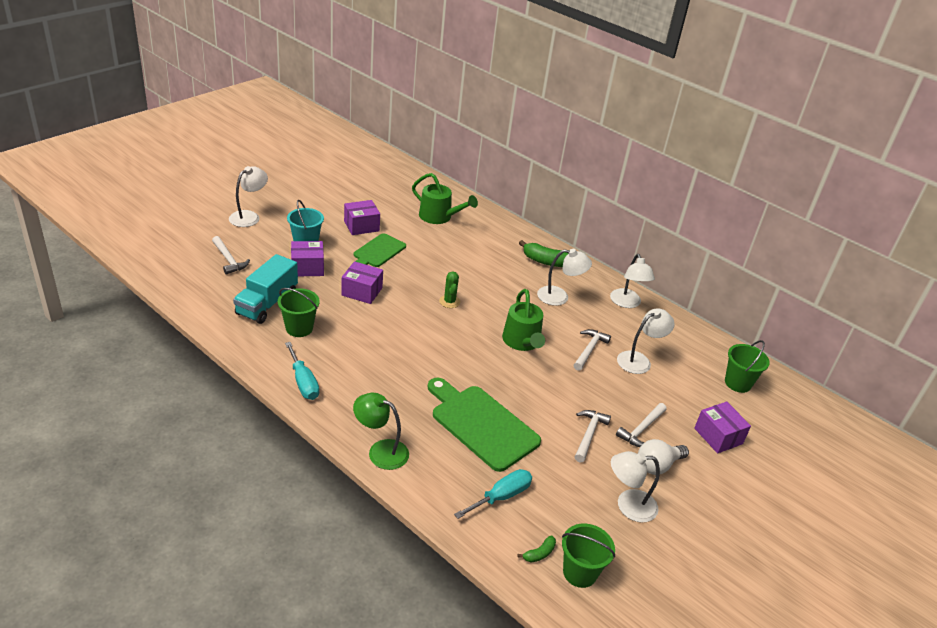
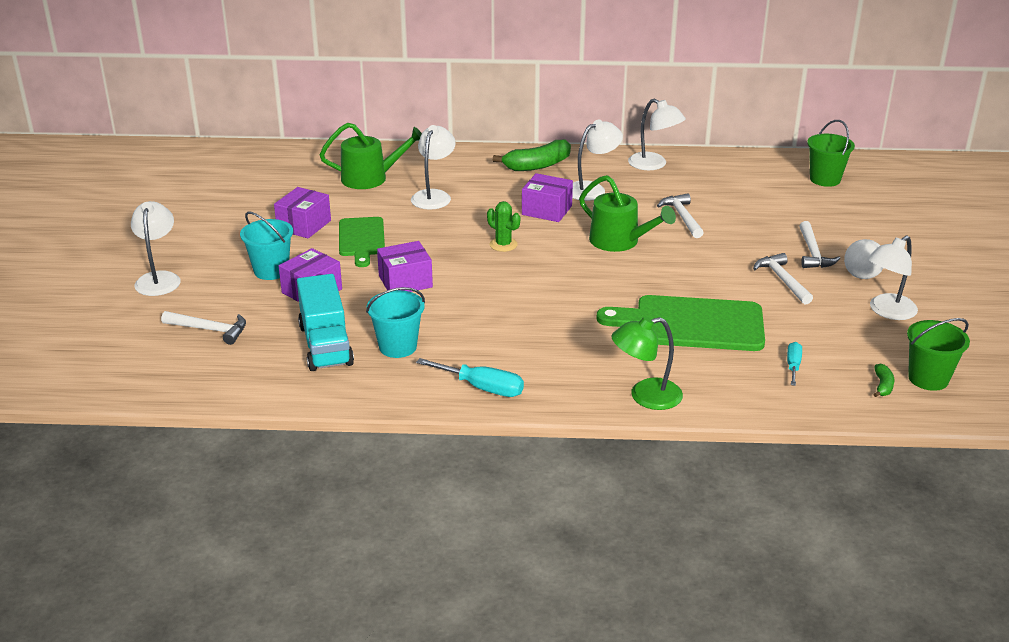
camera: 35 degrees left, 5 degrees down
(299, 328) = (398, 347): green bucket -> turquoise bucket
(501, 496) = (793, 366): turquoise screwdriver -> turquoise screwdriver, size x0.62
(639, 360) = (731, 203): white lamp -> white lamp (434, 196)
(718, 436) = (869, 225): purple box -> purple box (547, 210)

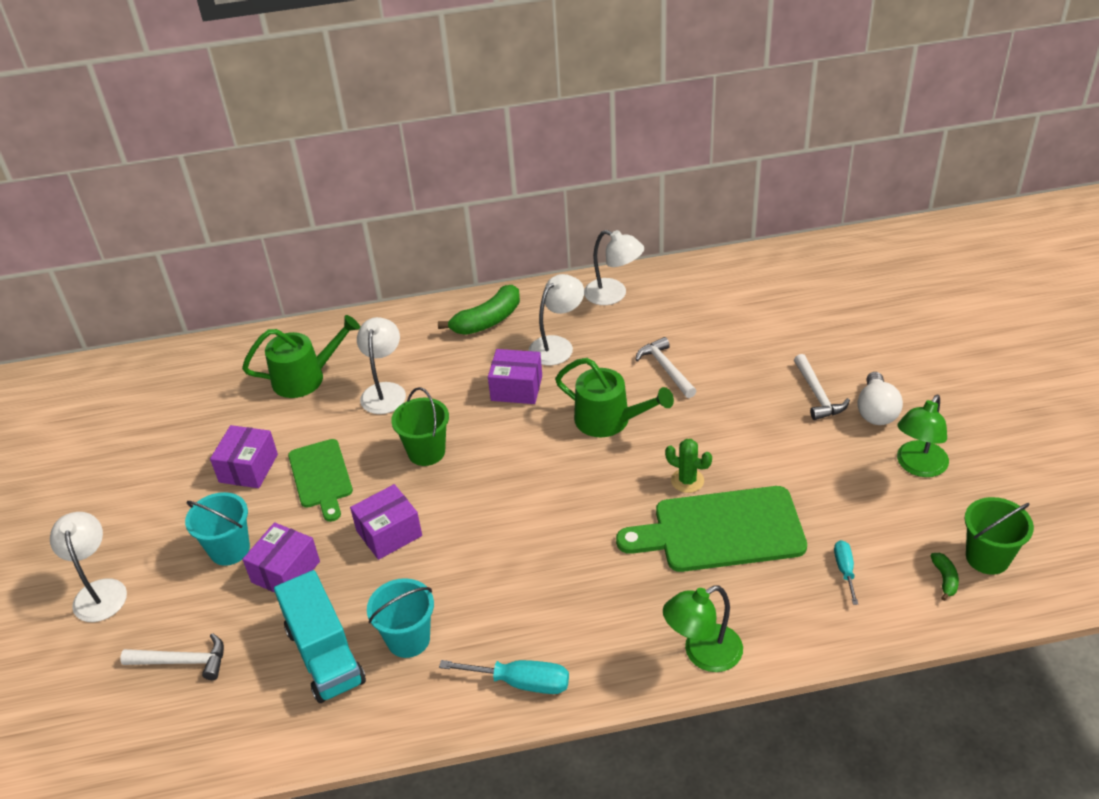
camera: 10 degrees left, 10 degrees up
(503, 245) = (483, 452): green cactus -> green cactus (687, 481)
(782, 280) = (797, 442): white hammer -> none
(825, 179) = (799, 281): green bucket -> green bucket (426, 452)
(887, 311) = (918, 466): white lamp -> green lamp

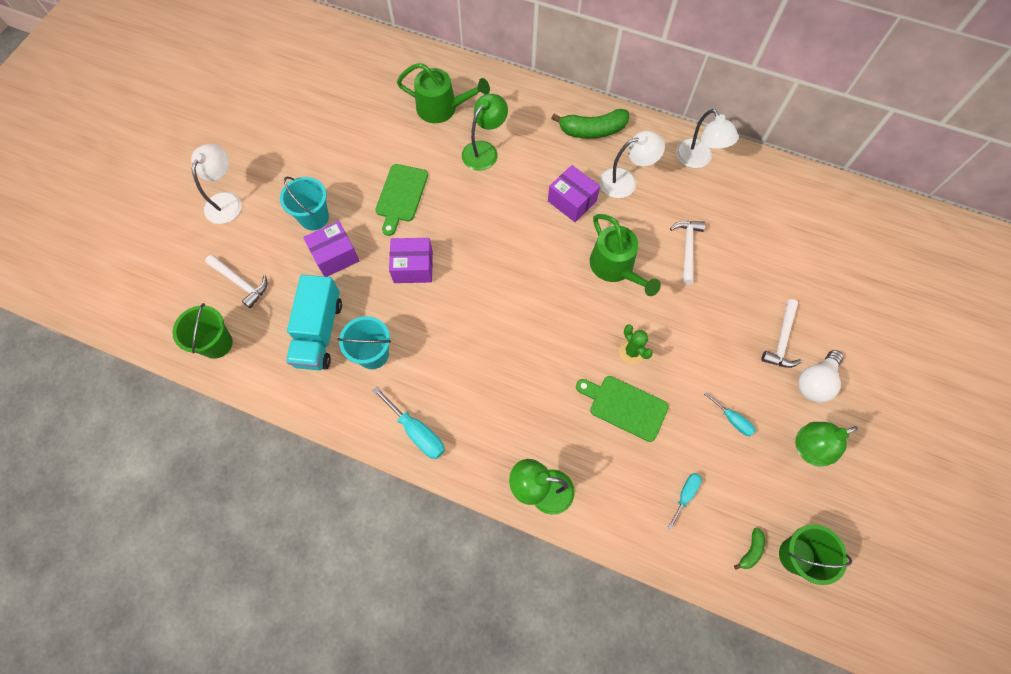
camera: 30 degrees right, 25 degrees up
(248, 468) = (362, 161): purple box -> none
(385, 391) = (484, 150): white lamp -> green lamp
(426, 452) = (478, 217): green bucket -> green bucket (216, 343)
(721, 530) = (625, 406): green cutting board -> green cutting board, size x0.63
(832, 482) = (732, 420): none -> turquoise screwdriver

